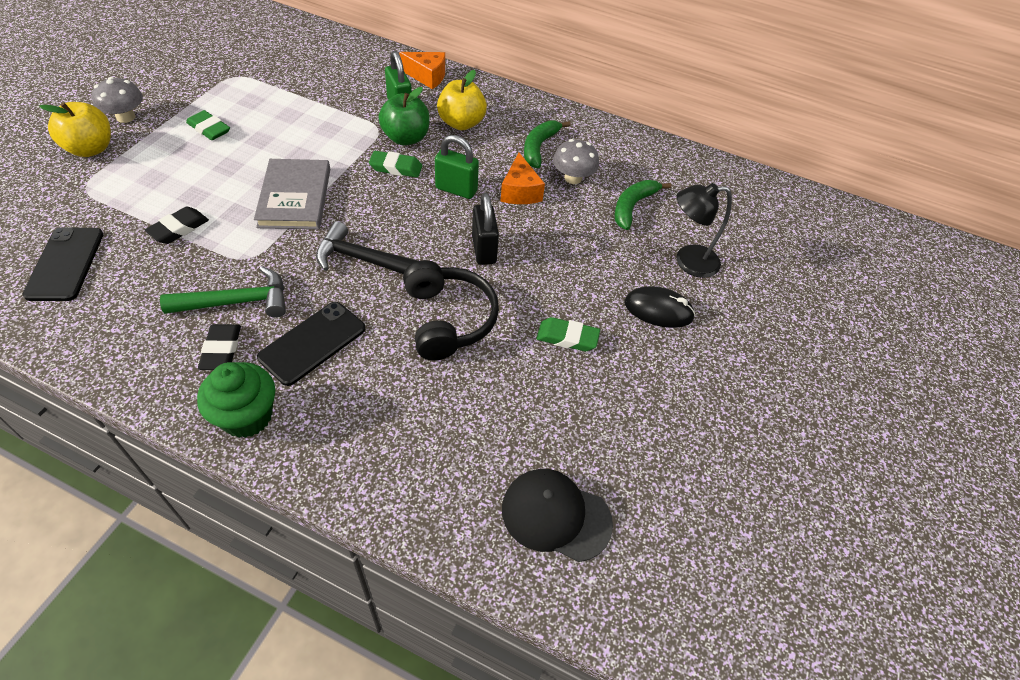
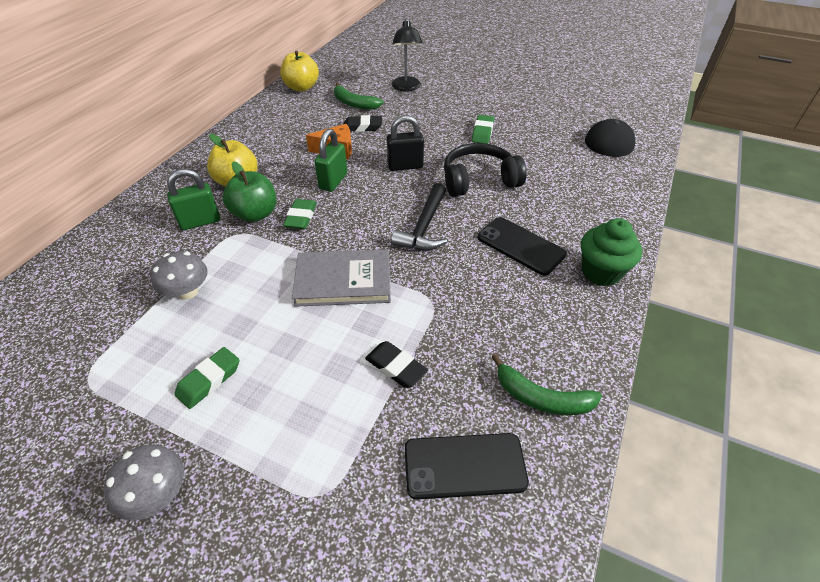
camera: 85 degrees left, 5 degrees down
(91, 149) = (232, 518): yellow apple -> yellow apple (301, 87)
(221, 350) = (544, 299): black eraser -> black eraser (362, 127)
(237, 302) = (488, 299): green hammer -> none
(427, 76) = (149, 206): orange cheese -> none
(539, 148) = (280, 141): green banana -> green banana (542, 398)
(573, 178) = (320, 126): grey mushroom -> grey mushroom (187, 292)
(658, 310) = (451, 100): black mouse -> none

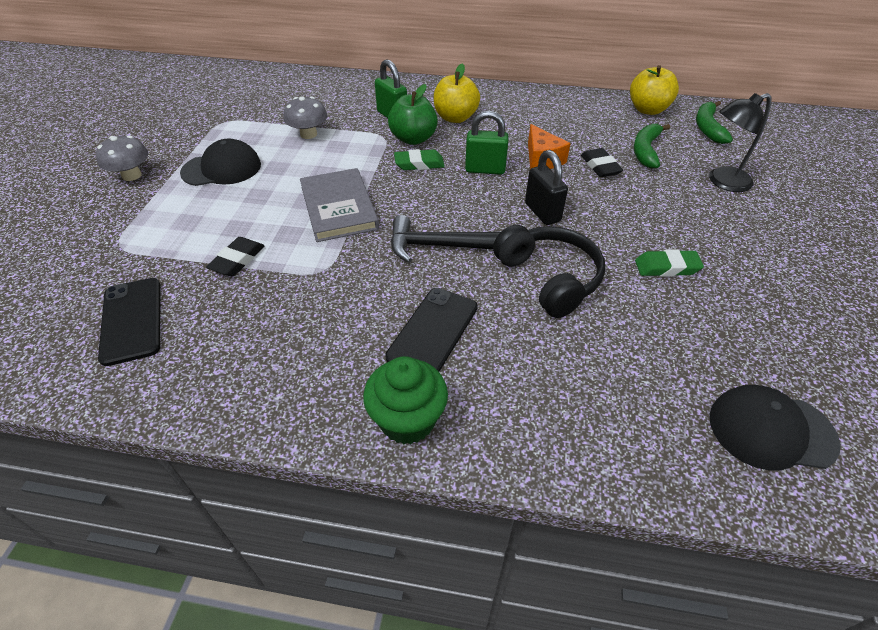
camera: 75 degrees right, 0 degrees up
(209, 380) = (222, 169): green eraser -> black cap
(542, 398) = (201, 369): green banana -> green banana (708, 128)

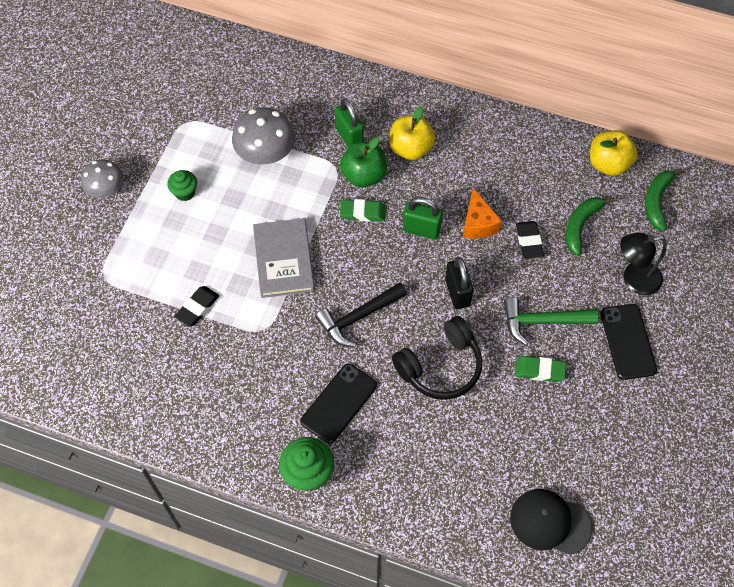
camera: 10 degrees right, 15 degrees up
(132, 320) = (120, 356): black phone -> black phone (628, 341)
(222, 169) = (185, 192): black cap -> green cupcake
(308, 134) = (265, 154): grey mushroom -> grey mushroom, size x1.51
(436, 246) = (358, 317): black hammer -> black hammer turned 45 degrees counterclockwise
(549, 278) = (440, 366): black headphones -> black headphones turned 75 degrees clockwise
(647, 225) = (542, 321): none -> green hammer

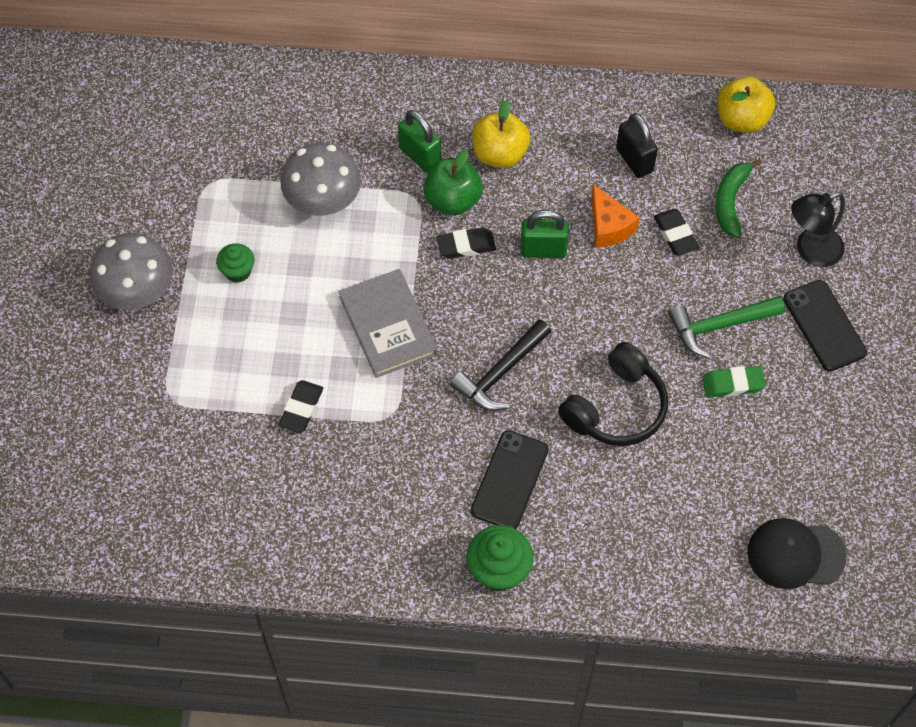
camera: 15 degrees left, 0 degrees up
(106, 190) = (137, 291): grey mushroom -> grey mushroom, size x1.51
(363, 212) = (466, 245): green eraser -> black eraser
(457, 292) = (609, 315): black padlock -> black padlock (634, 160)
(656, 201) = (810, 152): green banana -> none

